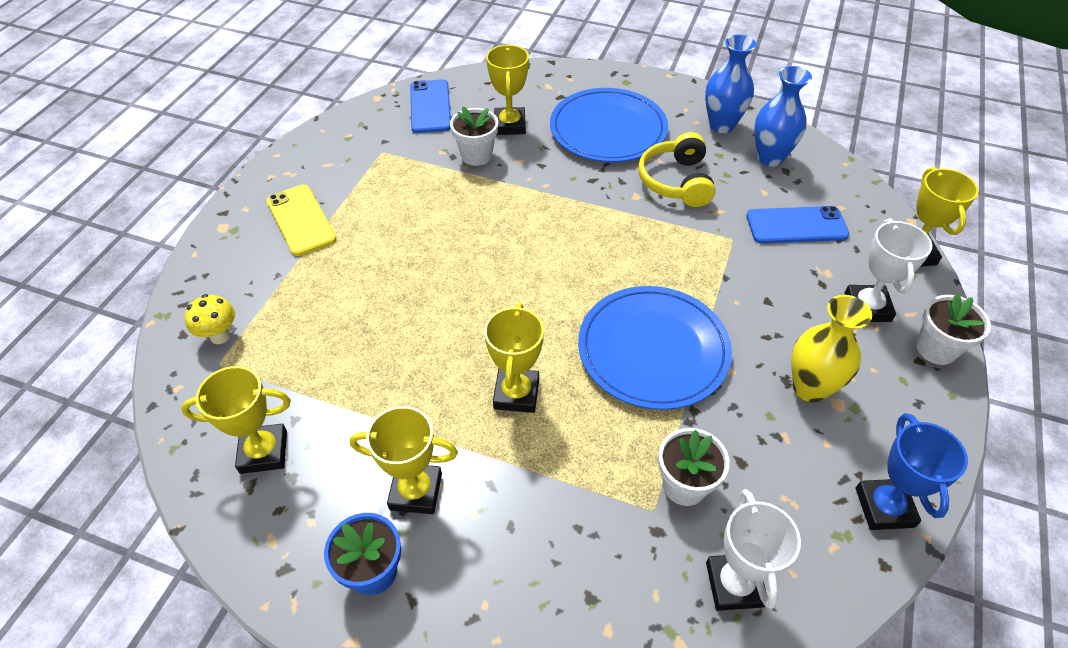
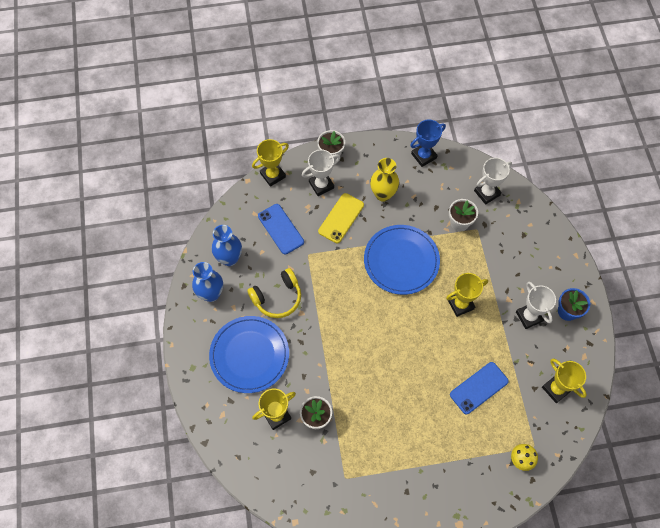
camera: 120 degrees left, 15 degrees up
(301, 220) = (426, 482): yellow phone -> yellow phone (341, 218)
(416, 491) = (529, 316): yellow trophy -> white trophy
(430, 106) = (285, 478): blue phone -> blue phone (479, 388)

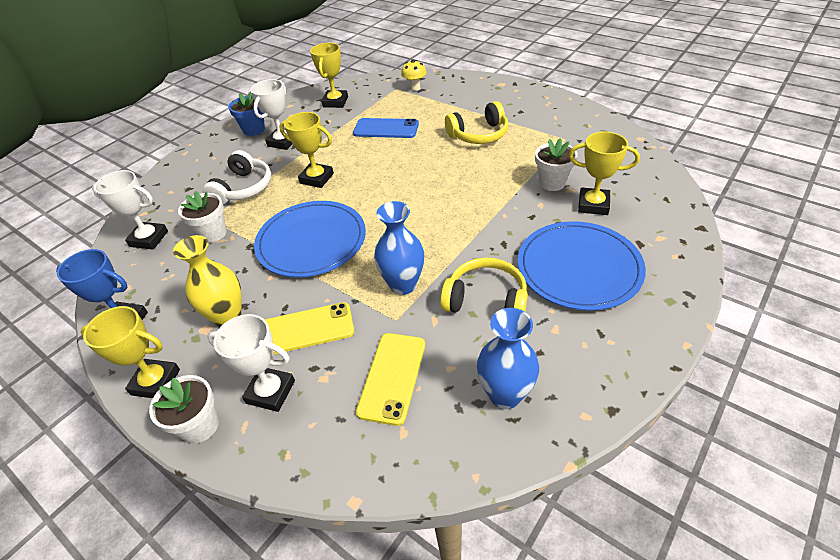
camera: 130 degrees left, 20 degrees down
(211, 294) = (575, 367): blue vase -> blue vase (403, 285)
(273, 175) = (309, 472): yellow trophy -> yellow trophy (156, 382)
(280, 229) = (392, 377): blue phone -> yellow phone
(408, 434) = (479, 135): none -> yellow headphones
(492, 261) = (243, 188): none -> white headphones

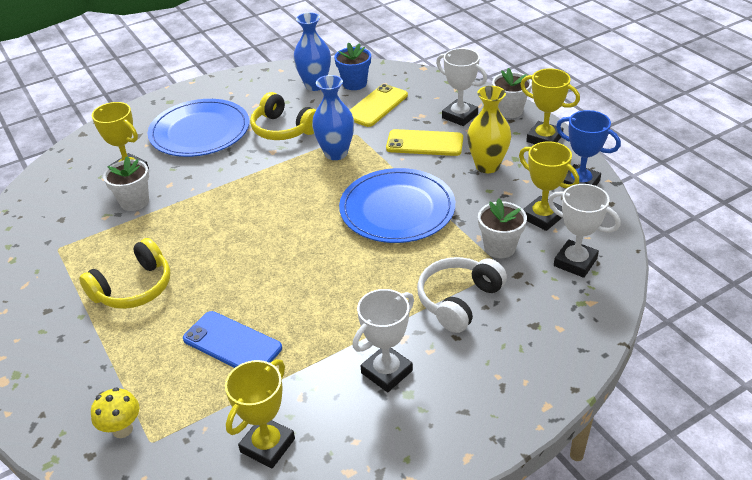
camera: 160 degrees left, 5 degrees down
(254, 129) = (426, 422): blue flower pot -> blue flower pot (354, 84)
(316, 178) = (363, 285): yellow trophy -> yellow trophy (542, 217)
(479, 135) = (134, 288): yellow headphones -> yellow headphones turned 135 degrees clockwise

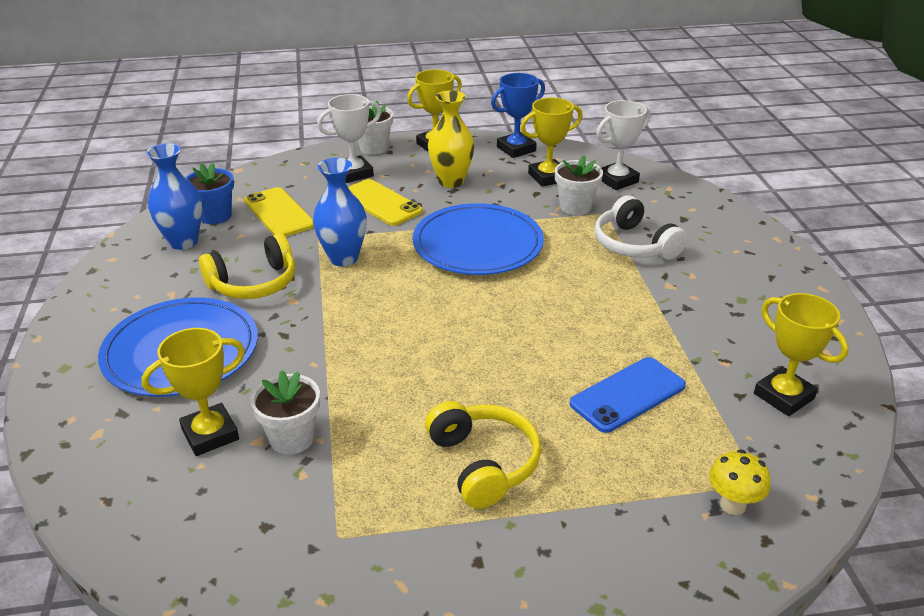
camera: 70 degrees left, 5 degrees down
(386, 372) = (710, 304): white trophy -> none
(424, 143) = (381, 203): yellow phone -> yellow phone turned 75 degrees counterclockwise

